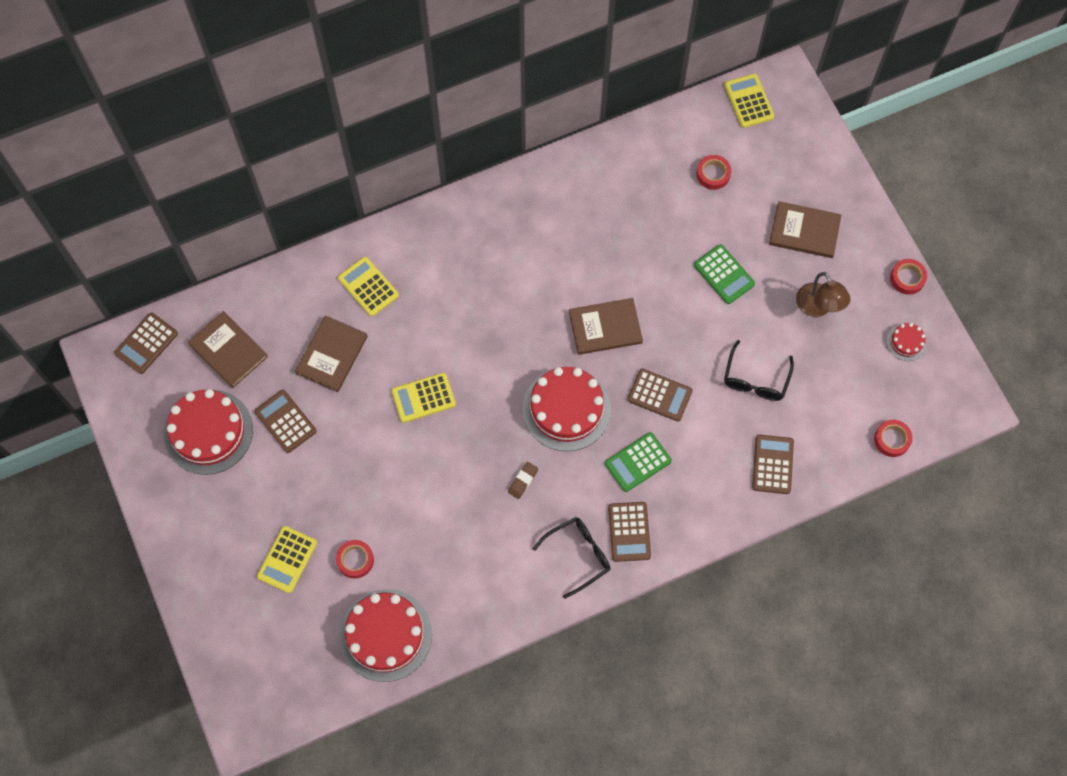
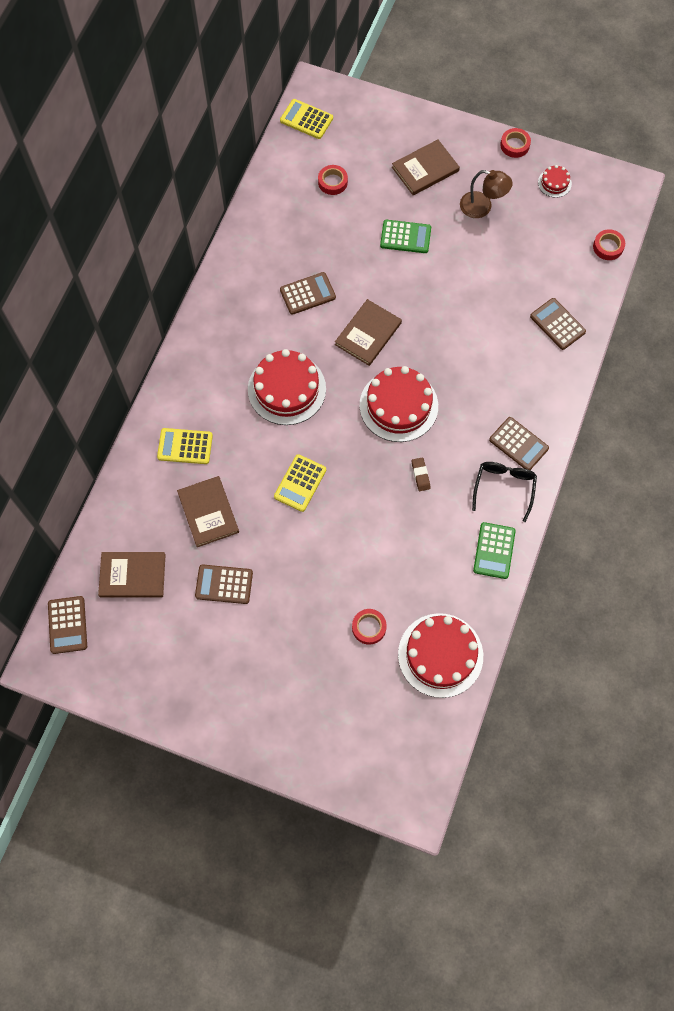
camera: 45 degrees left, 0 degrees up
(208, 432) = (177, 641): red cake -> red cake (286, 389)
(287, 559) = (324, 671): yellow calculator -> none
(638, 462) = (478, 397): green calculator -> green calculator (494, 551)
(659, 395) = (446, 344): brown calculator -> brown calculator (307, 294)
(755, 379) = (493, 283): black glasses -> none

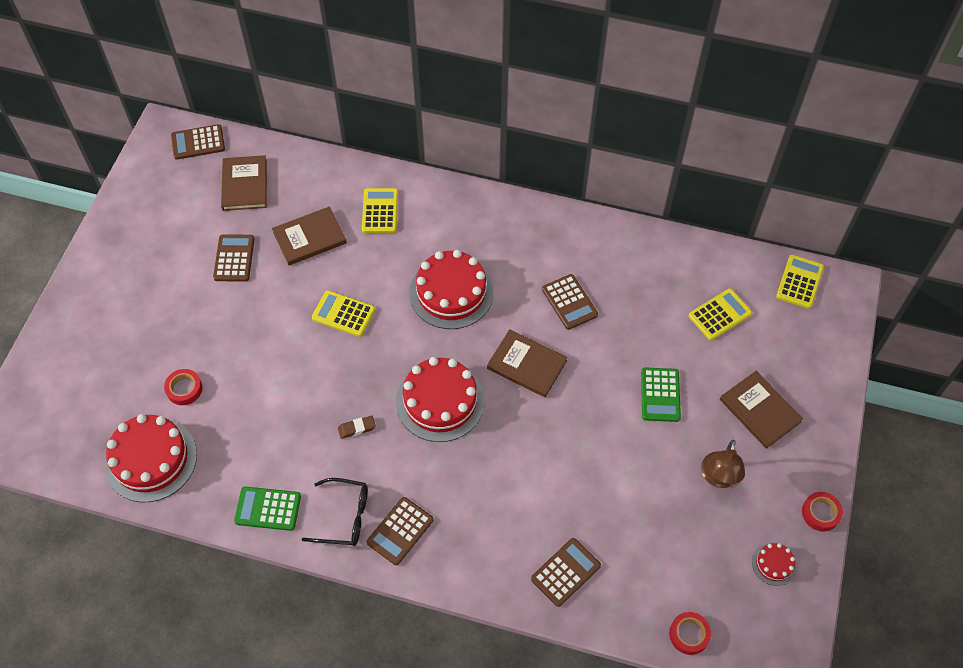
camera: 85 degrees right, 10 degrees down
(332, 182) = (720, 315): red tape -> yellow calculator

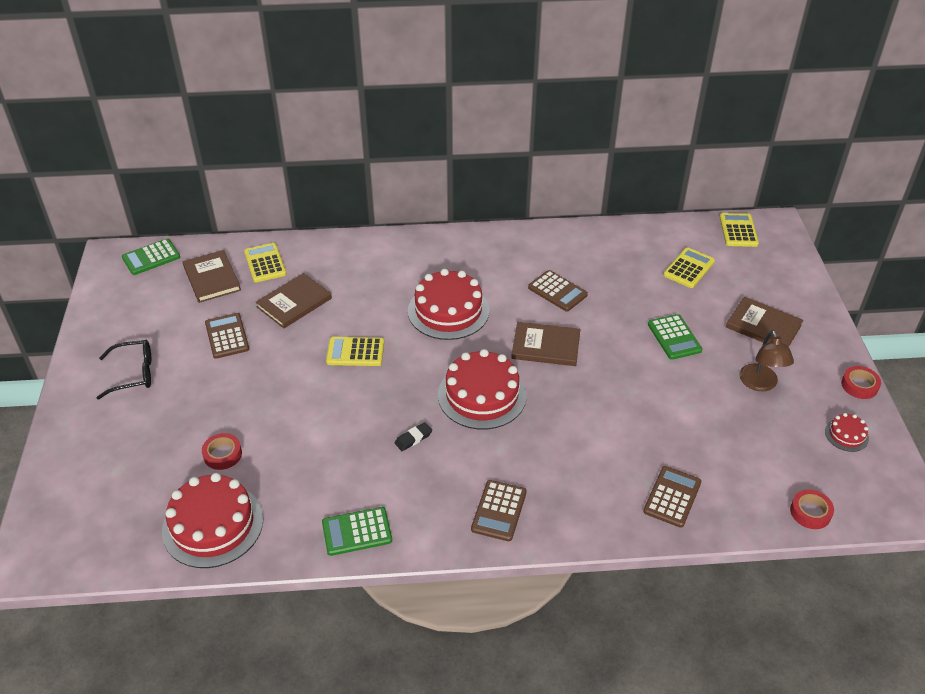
camera: 20 degrees left, 15 degrees down
(198, 142) = (151, 257): brown calculator -> green calculator
(344, 517) = (438, 515): black glasses -> black glasses (134, 374)
(357, 428) = (413, 438): brown eraser -> black eraser
(380, 211) = (351, 267): yellow calculator -> yellow calculator (265, 263)

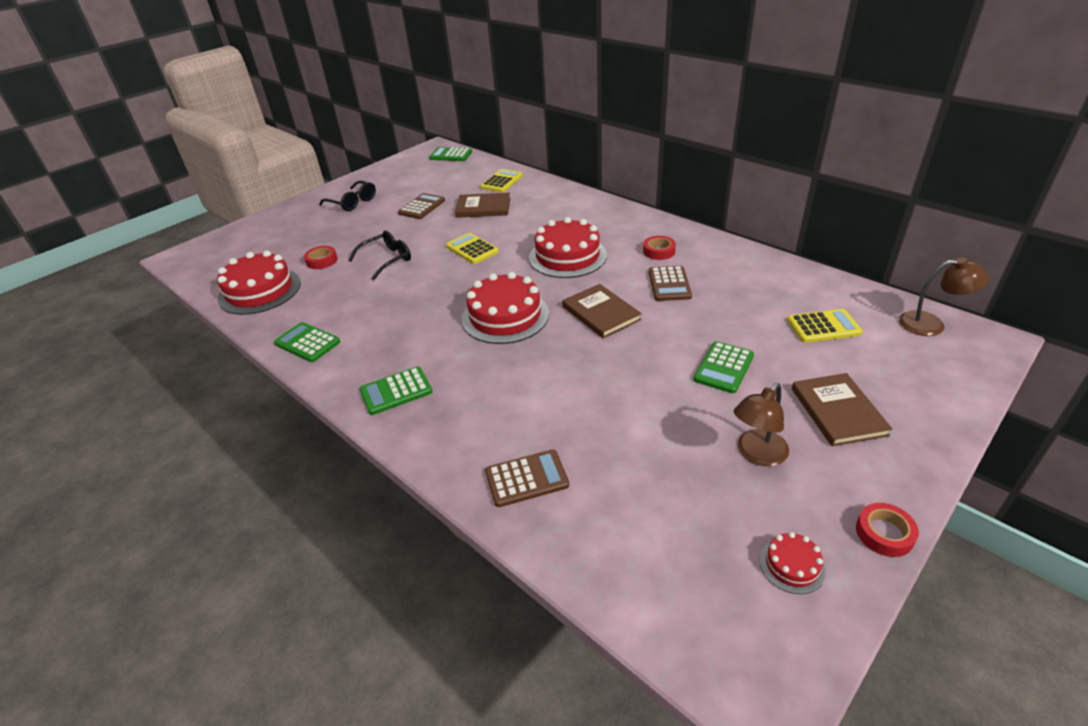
camera: 50 degrees right, 5 degrees down
(212, 278) = (462, 177): brown book -> none
(290, 411) = (387, 259): none -> black glasses
(413, 438) = (422, 314): black eraser -> none
(499, 511) = (396, 391): brown calculator -> green calculator
(738, 230) = (931, 324): yellow calculator -> brown lamp
(810, 512) = (634, 598): red tape -> red tape (659, 251)

